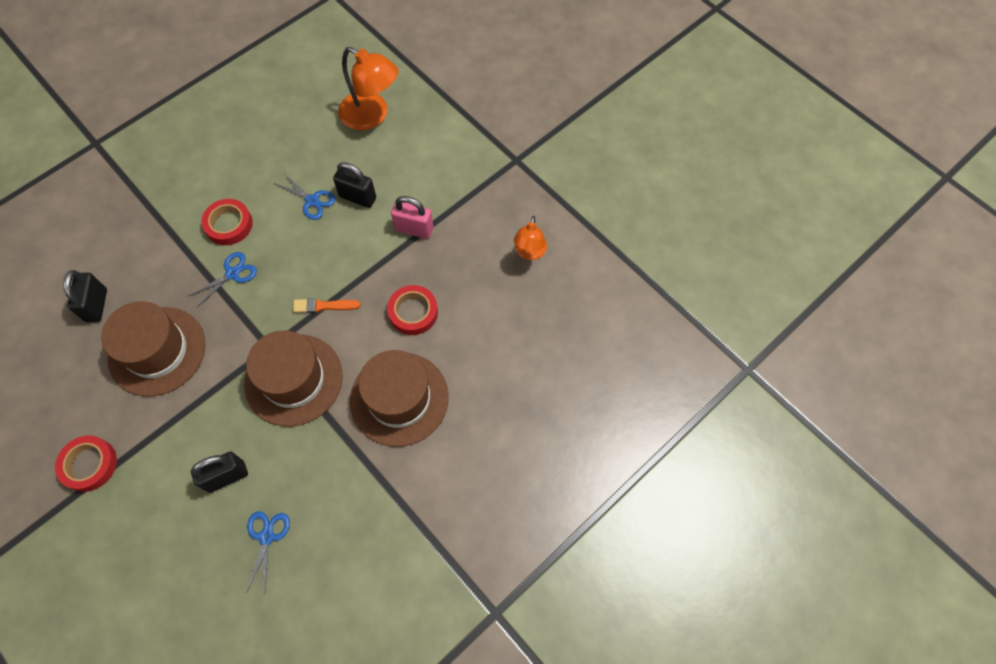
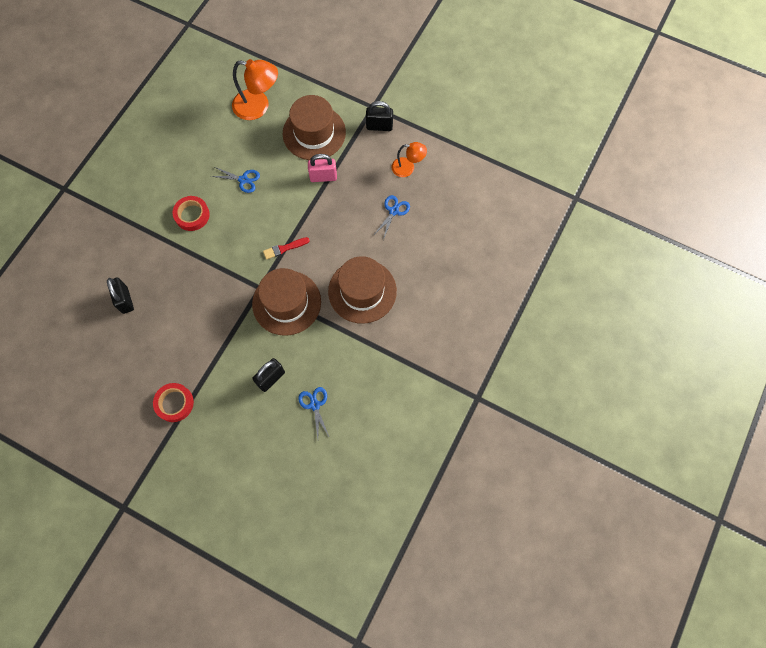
camera: 20 degrees left, 5 degrees up
(157, 351) = (184, 316): brown hat -> brown hat (314, 133)
(232, 274) = (211, 247): blue scissors -> blue scissors (393, 211)
(324, 306) = (284, 248): orange brush -> red brush
(358, 197) = (274, 167): black padlock -> black padlock (379, 126)
(413, 312) = (347, 232): red tape -> none
(529, 252) = (408, 168): orange lamp -> orange lamp turned 75 degrees counterclockwise

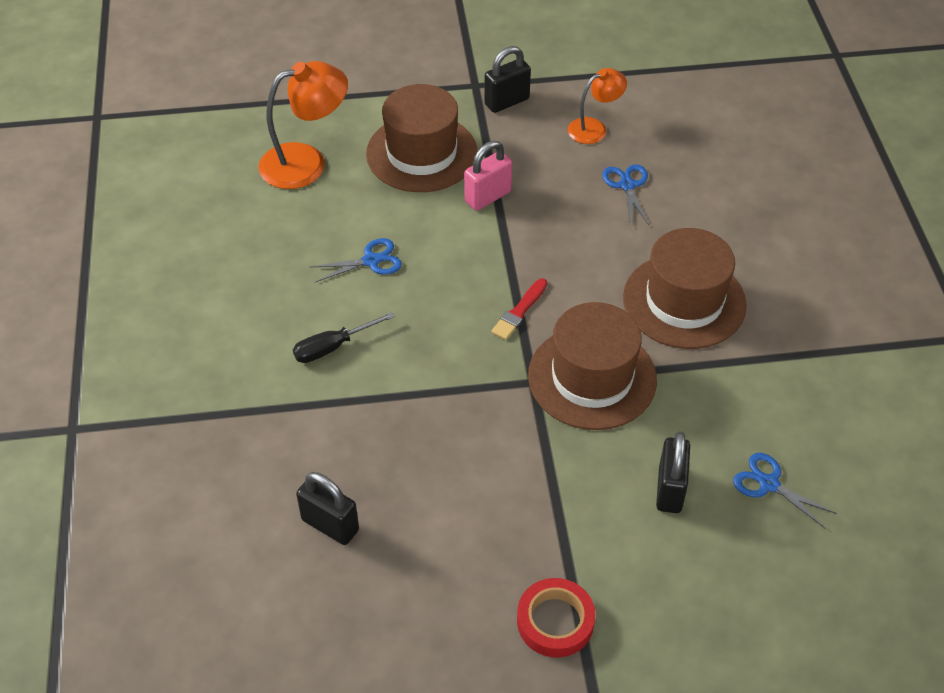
camera: 35 degrees left, 20 degrees down
(192, 215) = (333, 347): red tape -> black screwdriver

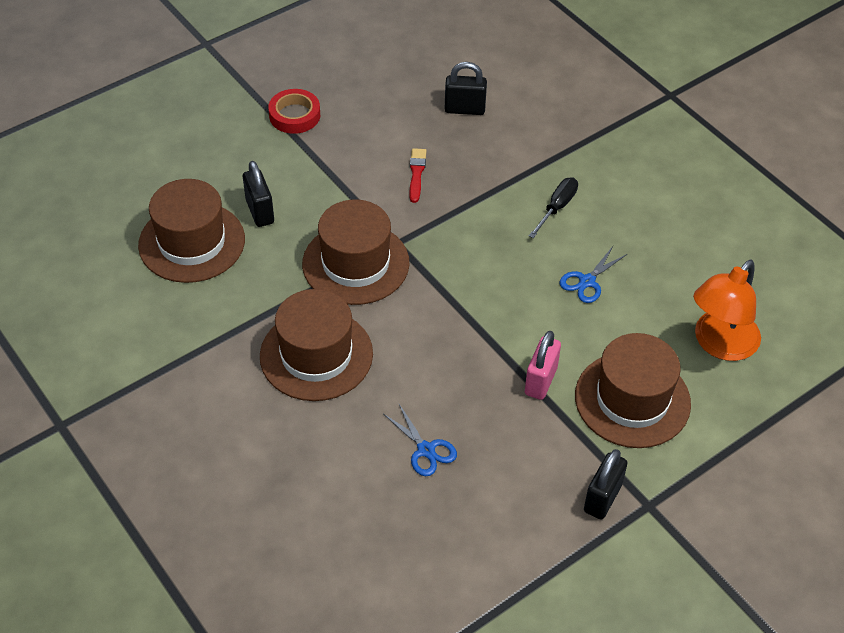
camera: 150 degrees right, 0 degrees up
(519, 311) = (442, 290): red brush -> red brush (416, 173)
(594, 128) = (496, 505): orange lamp -> none
(769, 484) = (192, 242): blue scissors -> brown hat

